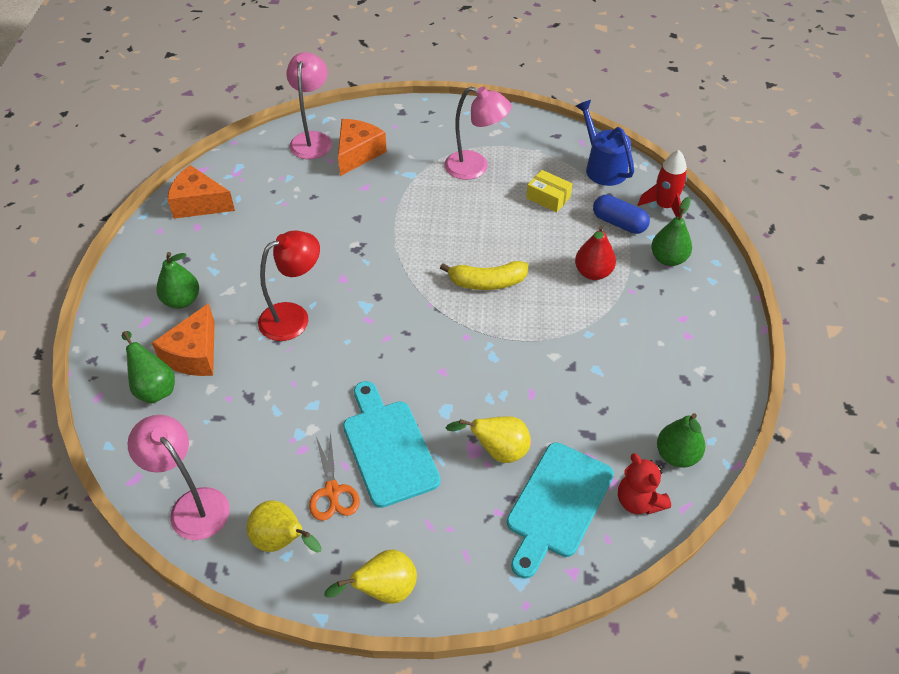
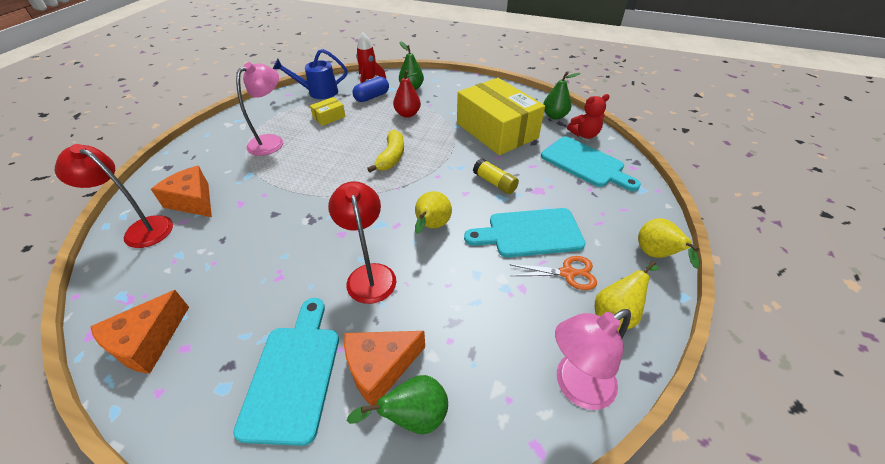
camera: 75 degrees left, 5 degrees down
(182, 300) = (294, 374): green pear -> turquoise cutting board
(194, 354) = (380, 368): orange cheese -> orange cheese turned 120 degrees clockwise
(312, 139) = (141, 229): pink lamp -> red lamp
(472, 398) = (494, 183): none -> yellow glue stick
(498, 451) = (541, 180): yellow pear -> yellow pear (431, 226)
(597, 383) = (496, 130): none -> yellow box

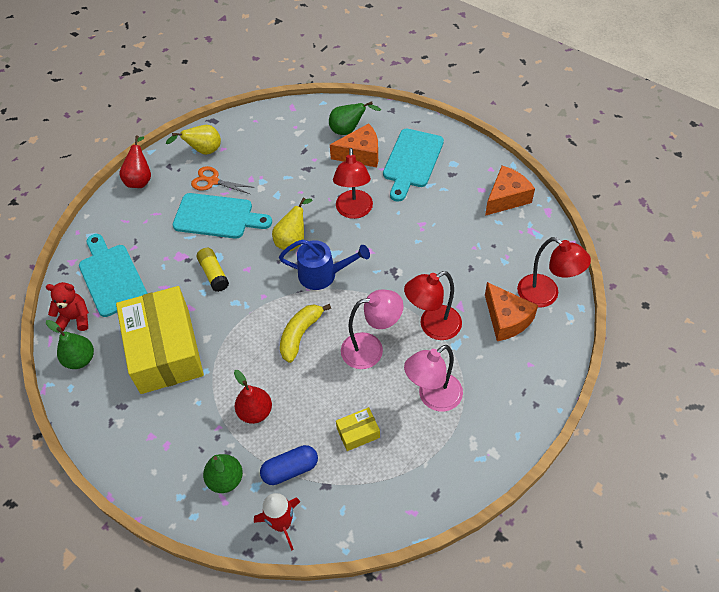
camera: 160 degrees left, 10 degrees up
(270, 183) = (432, 326): none -> red lamp
(318, 92) = (366, 506): blue watering can -> blue watering can (323, 275)
(575, 386) = (256, 124): pink lamp -> pink lamp (371, 349)
(655, 255) = (140, 179): yellow pear -> red pear

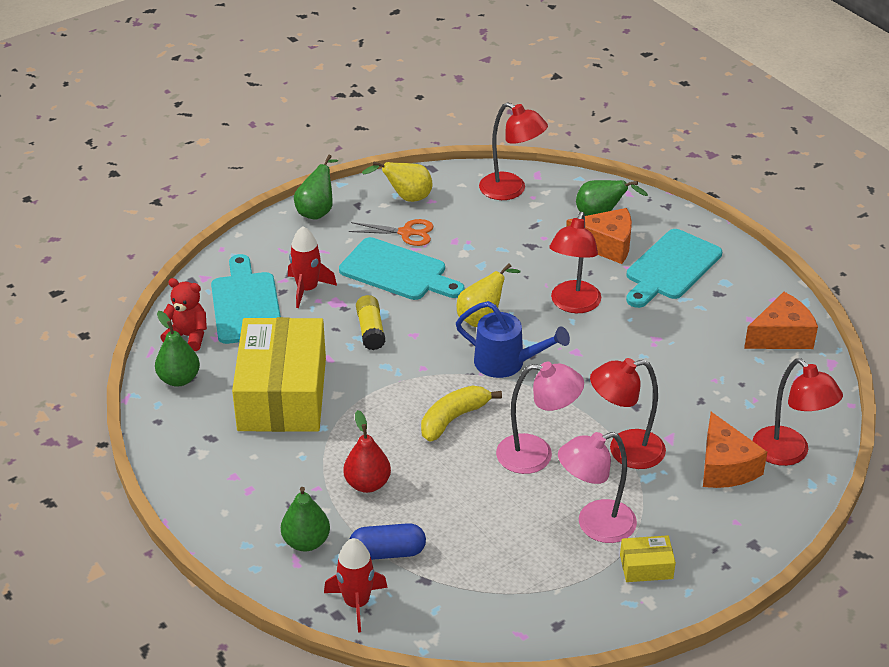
camera: 15 degrees right, 15 degrees down
(140, 179) = (317, 211): red pear -> green pear
(154, 250) = (307, 289): none -> red rocket
(213, 181) = (406, 233): orange scissors -> orange scissors turned 150 degrees clockwise
(277, 125) = (511, 190): none -> red lamp
(358, 433) = (485, 537): yellow box -> yellow box (646, 567)

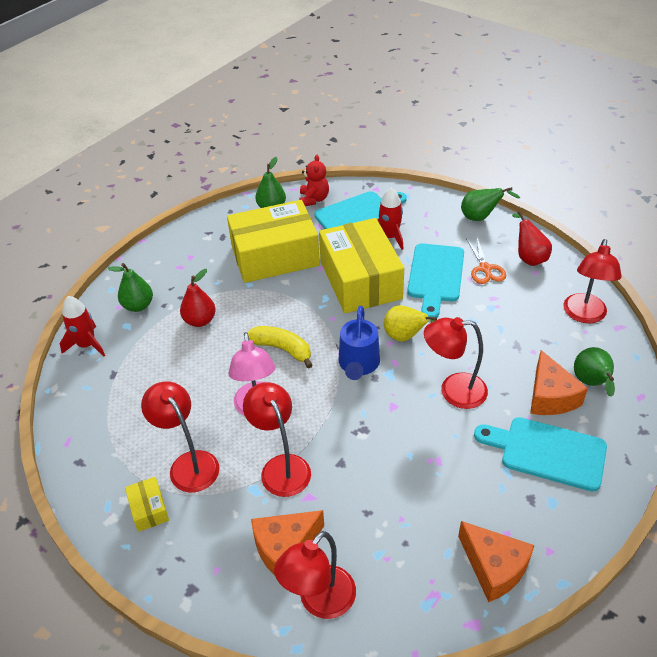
camera: 75 degrees right, 5 degrees up
(370, 330) = (360, 280): yellow glue stick -> yellow box
(387, 552) = (136, 348): blue capsule -> none
(406, 198) = (529, 258): yellow pear -> red pear
(595, 525) = (189, 464): pink lamp -> red lamp

